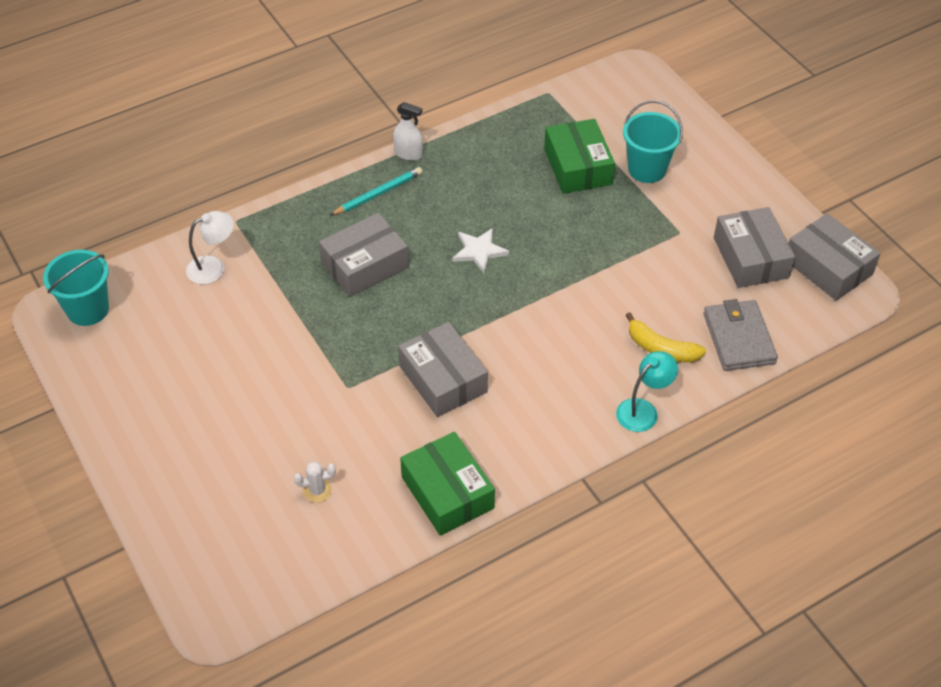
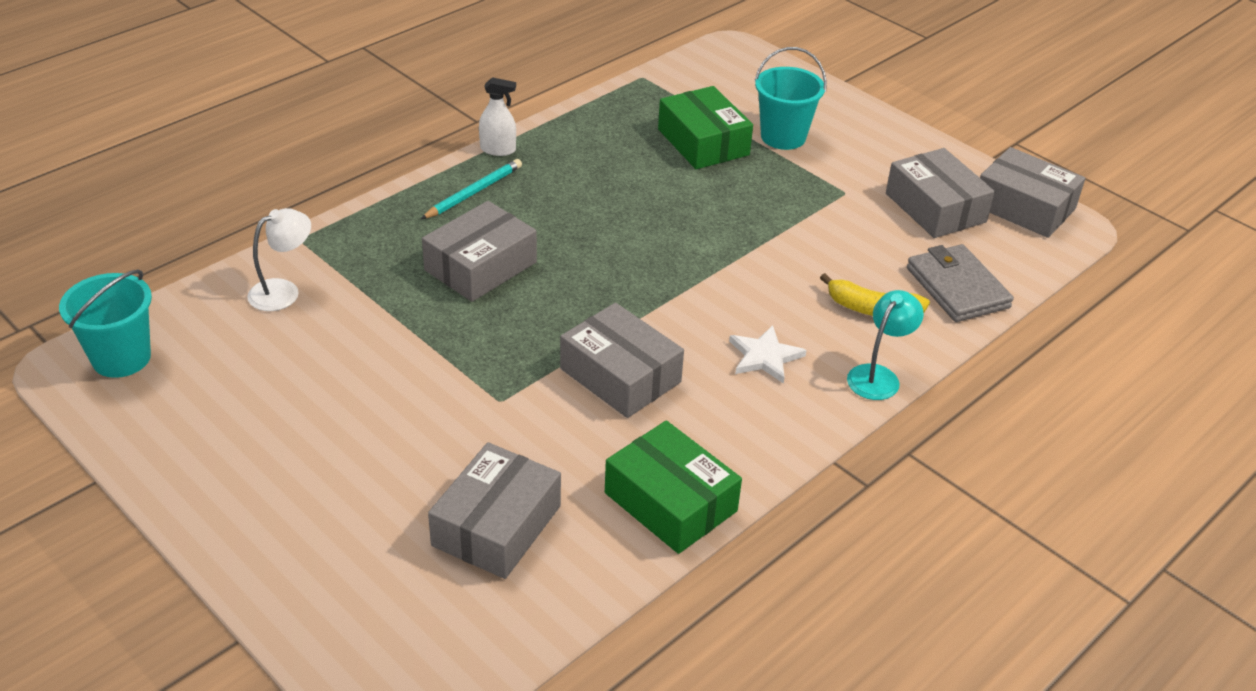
camera: 15 degrees left, 10 degrees down
(317, 490) = (496, 525): white cactus -> grey box
(479, 251) = (617, 236): white star -> white star (765, 357)

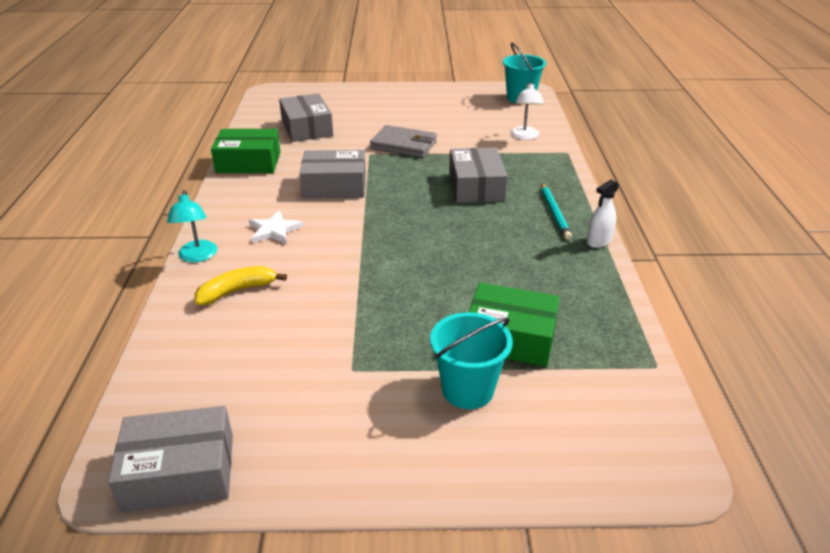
camera: 135 degrees right, 5 degrees down
(935, 208) = (264, 408): grey box -> none
(957, 288) = (188, 343): grey wallet -> grey wallet (404, 145)

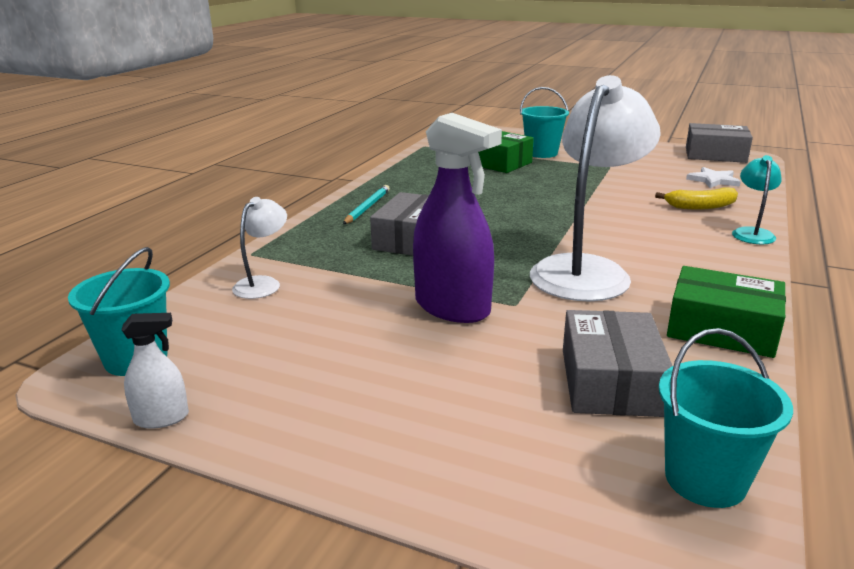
camera: 155 degrees left, 10 degrees down
(268, 107) = (705, 479): none -> turquoise bucket
(274, 230) = (669, 240): white star -> white star (713, 180)
(334, 186) = (587, 270): grey box -> white lamp
(404, 145) = (452, 307): grey wallet -> purple spray bottle
(599, 241) = (363, 187): white spray bottle -> white spray bottle (161, 418)

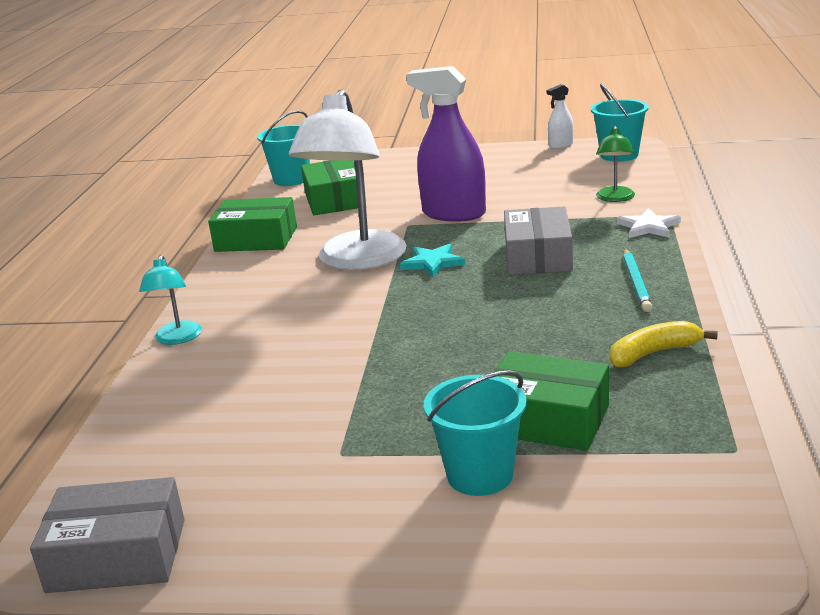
camera: 165 degrees right, 0 degrees up
(263, 284) = (615, 198): white lamp -> green lamp
(511, 253) = (432, 263): none -> turquoise star
(610, 381) = (335, 200): grey box -> green box
(700, 206) = (217, 373): yellow banana -> yellow banana (654, 353)
(713, 180) = (169, 446): white star -> white star (648, 227)

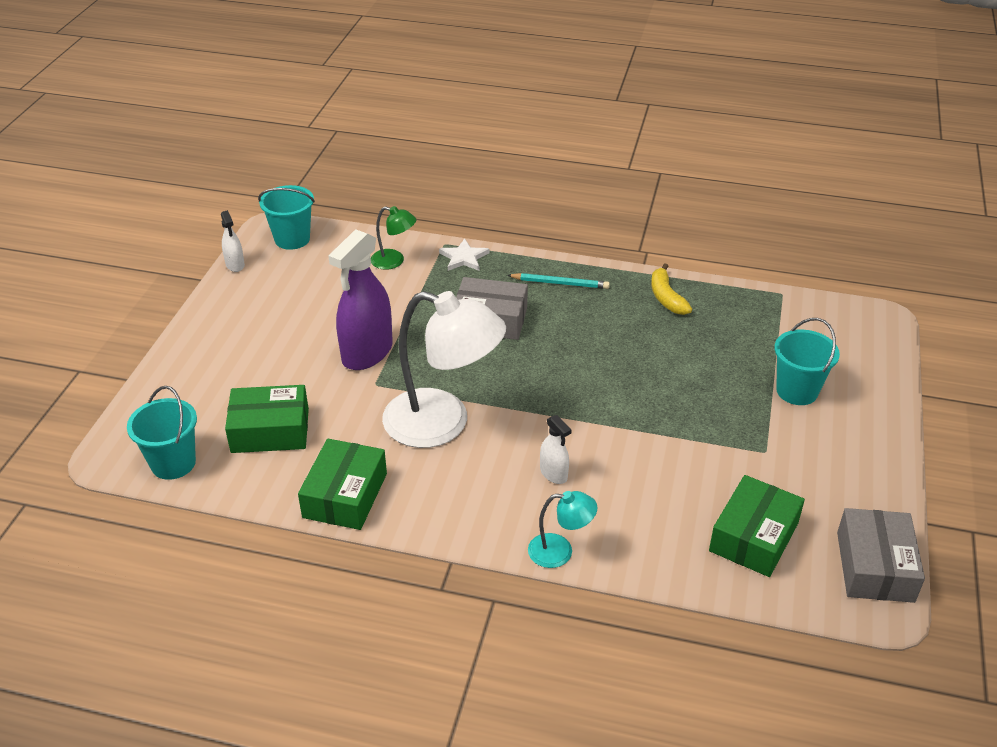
camera: 85 degrees left, 15 degrees up
(288, 322) = (553, 474): none -> white spray bottle
(432, 263) = (472, 377): turquoise star -> none
(547, 419) = (738, 355): green box -> green box (754, 537)

